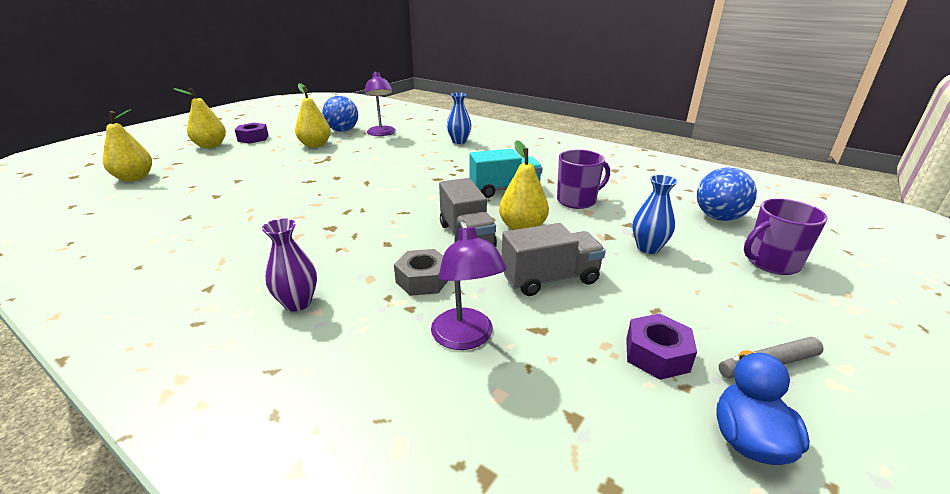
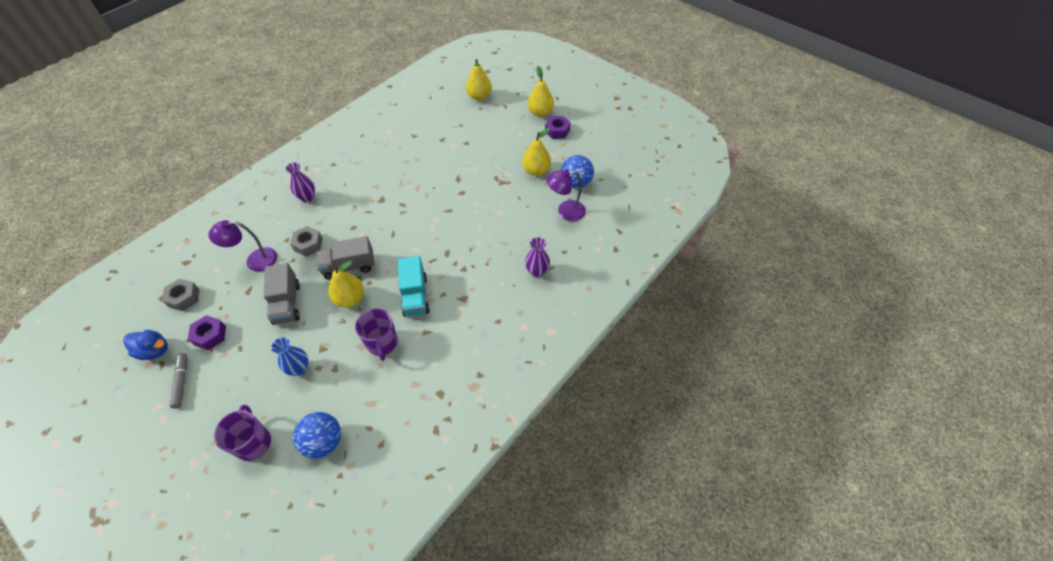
camera: 95 degrees right, 25 degrees up
(459, 141) = (537, 271): blue vase -> purple vase
(594, 434) = (184, 298): none -> grey nut

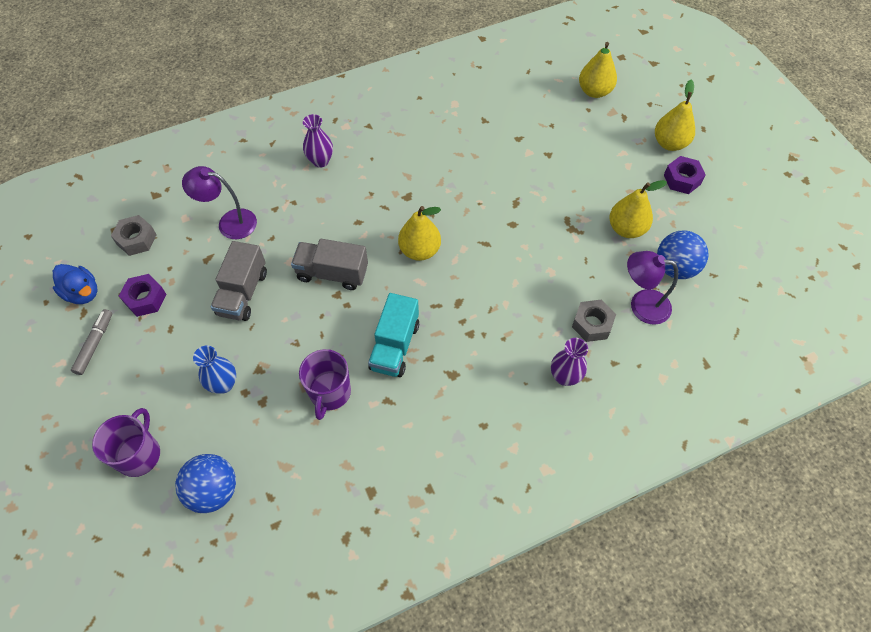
camera: 25 degrees right, 5 degrees up
(308, 244) = (297, 225): grey nut -> grey nut (592, 324)
(350, 299) = (316, 317): yellow pear -> yellow pear (420, 250)

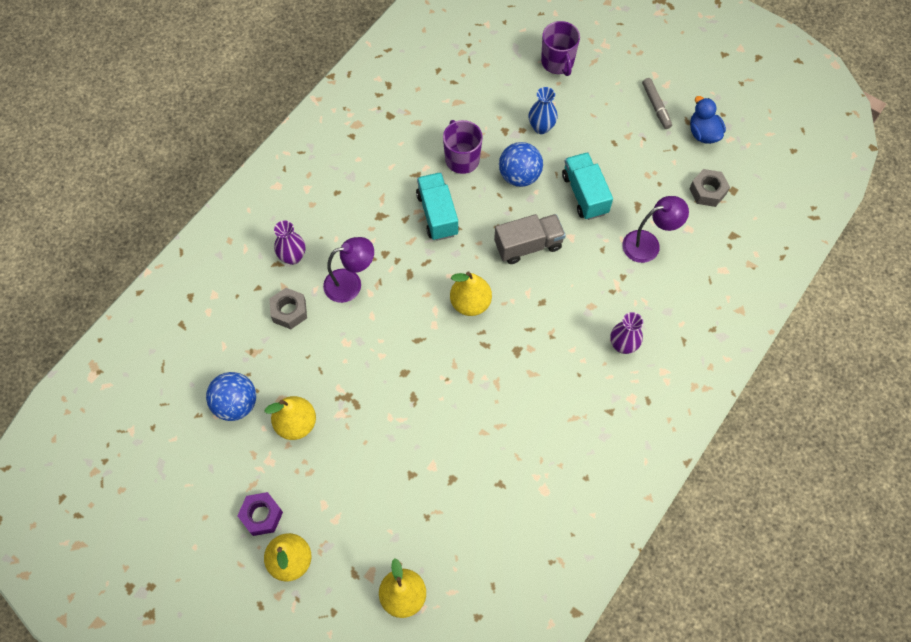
camera: 150 degrees right, 5 degrees up
(82, 293) = (703, 133): blue duck -> blue duck turned 60 degrees clockwise
(145, 299) = (653, 153): purple nut -> none
(214, 490) = (492, 68): blue ball -> blue ball (519, 176)
(243, 293) = (585, 194): grey truck -> turquoise truck
(641, 305) = (254, 351): purple lamp -> purple lamp (351, 283)

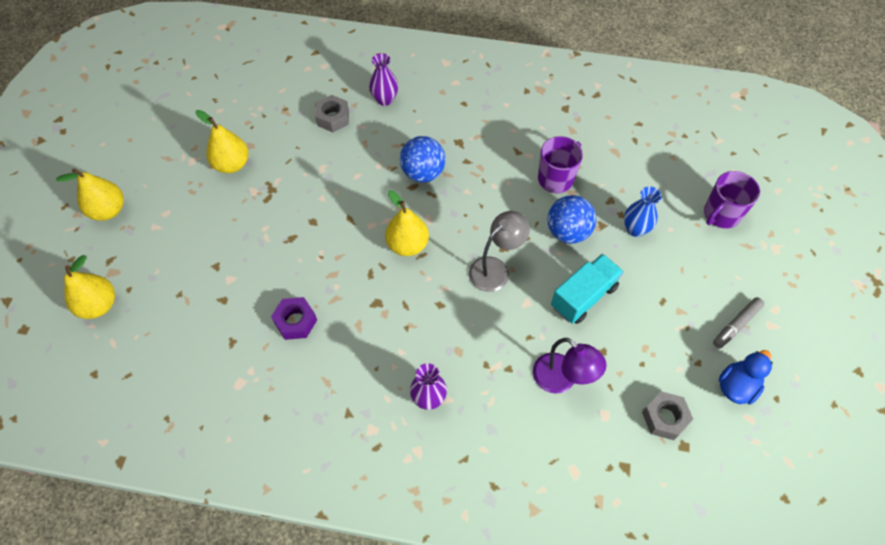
camera: 65 degrees right, 5 degrees down
(236, 404) = (234, 118): blue ball -> blue ball (423, 173)
(261, 515) = (142, 175): purple nut -> purple nut (296, 321)
(351, 283) = (380, 148): purple lamp -> none
(437, 214) = (486, 183): turquoise truck -> none
(528, 245) = (495, 269): grey truck -> grey lamp

